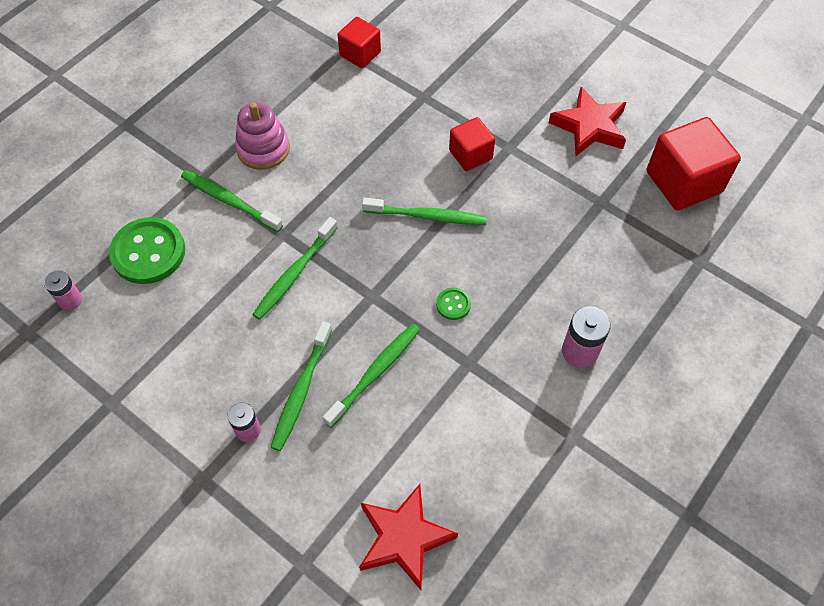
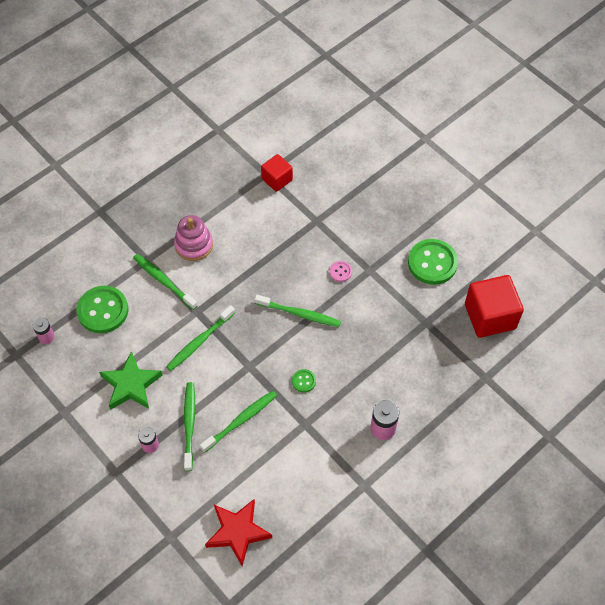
camera: 10 degrees right, 0 degrees up
(205, 348) = (131, 385): none -> green star
(301, 390) = (189, 424): green toothbrush -> green toothbrush turned 150 degrees clockwise
(470, 155) = (340, 272): red cube -> pink button
(589, 127) = (432, 263): red star -> green button

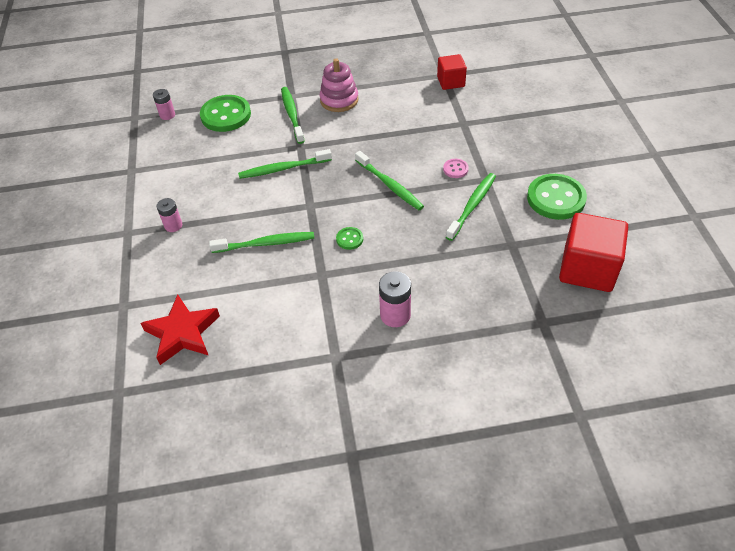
camera: 35 degrees right, 10 degrees down
(131, 385) = (199, 175): green star -> none
(189, 424) = (219, 226): green toothbrush -> green toothbrush (472, 206)

